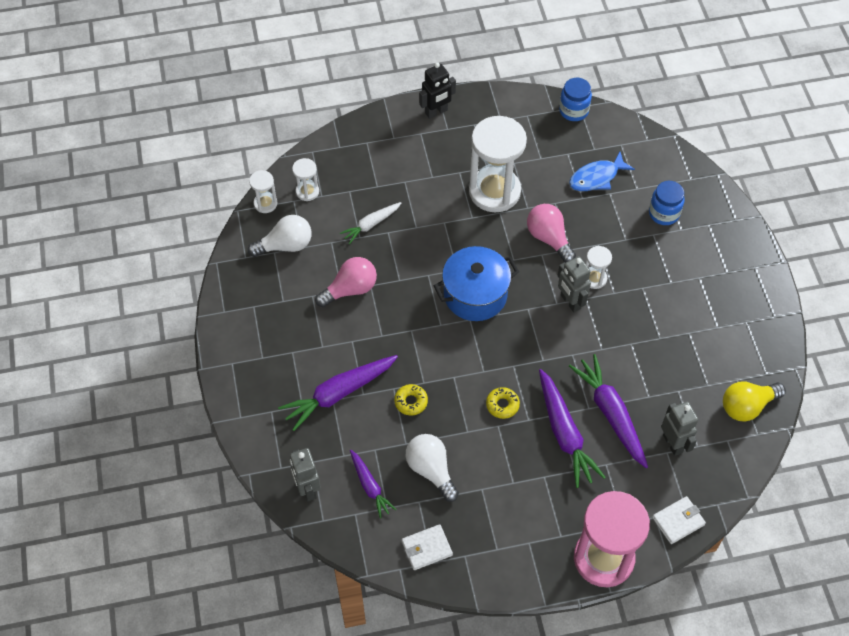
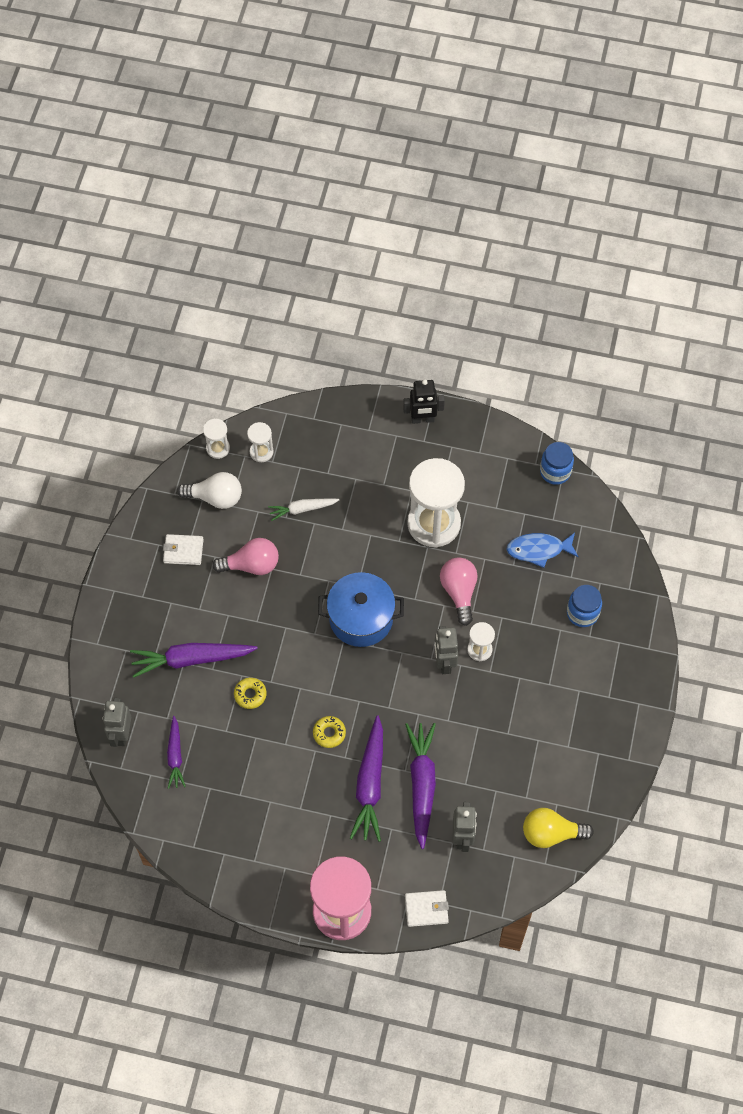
camera: 25 degrees right, 5 degrees up
(426, 548) = (195, 833): white wallet -> white wallet (183, 551)
(431, 470) = (235, 765): white light bulb -> none

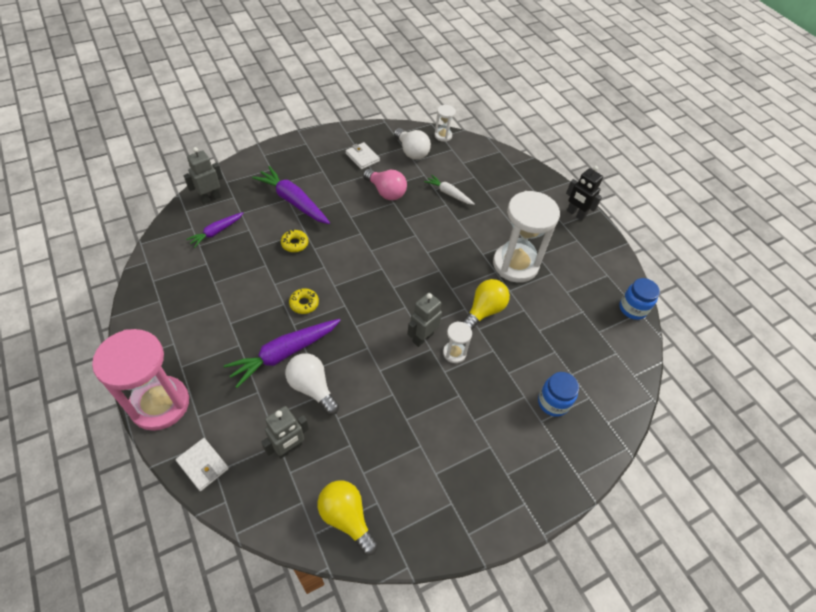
camera: 45 degrees right, 10 degrees down
(261, 452) = (463, 154): white hourglass -> none
(361, 618) = (407, 268): blue pot -> none
(421, 784) = (312, 388): purple carrot -> white light bulb
(459, 592) = (484, 311): pink light bulb -> yellow light bulb
(538, 550) = (567, 338): blue fish -> none

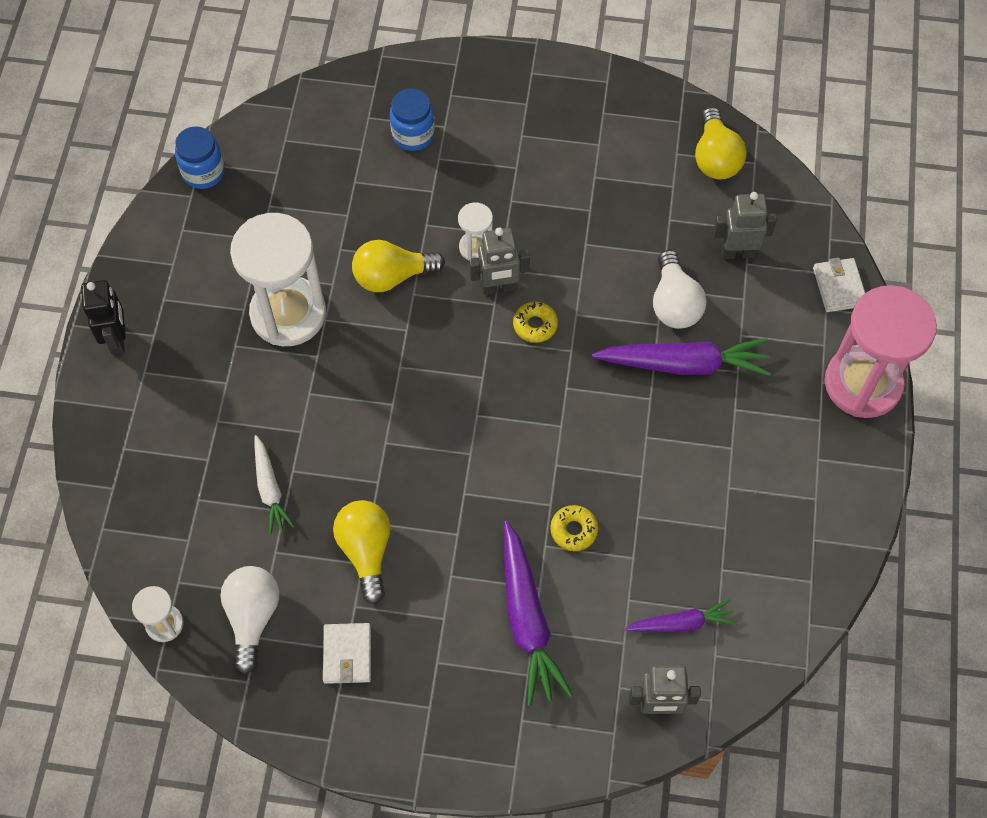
camera: 140 degrees left, 10 degrees up
(304, 303) = (618, 421): yellow donut -> yellow donut (535, 325)
(386, 192) = (366, 551): pink light bulb -> yellow light bulb

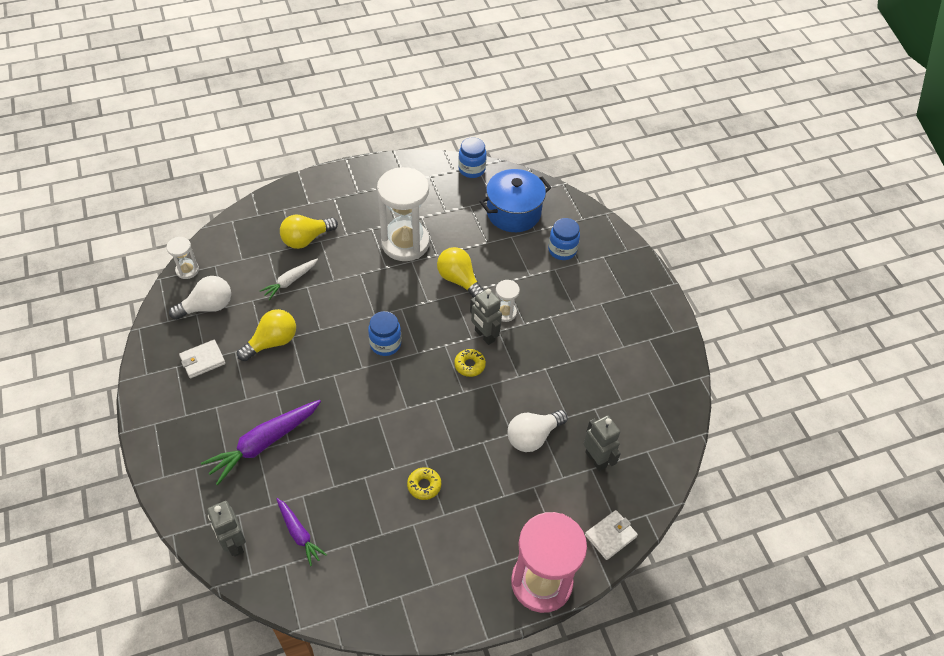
camera: 60 degrees right, 10 degrees down
(117, 339) = (347, 179): black robot -> none
(315, 159) = (513, 213): none -> blue pot
(448, 410) = (385, 344): none -> blue jar
(573, 530) = (337, 444): yellow donut -> yellow donut (424, 485)
(684, 364) = (491, 460): purple carrot -> none
(715, 157) = (661, 417): yellow light bulb -> yellow light bulb (306, 239)

